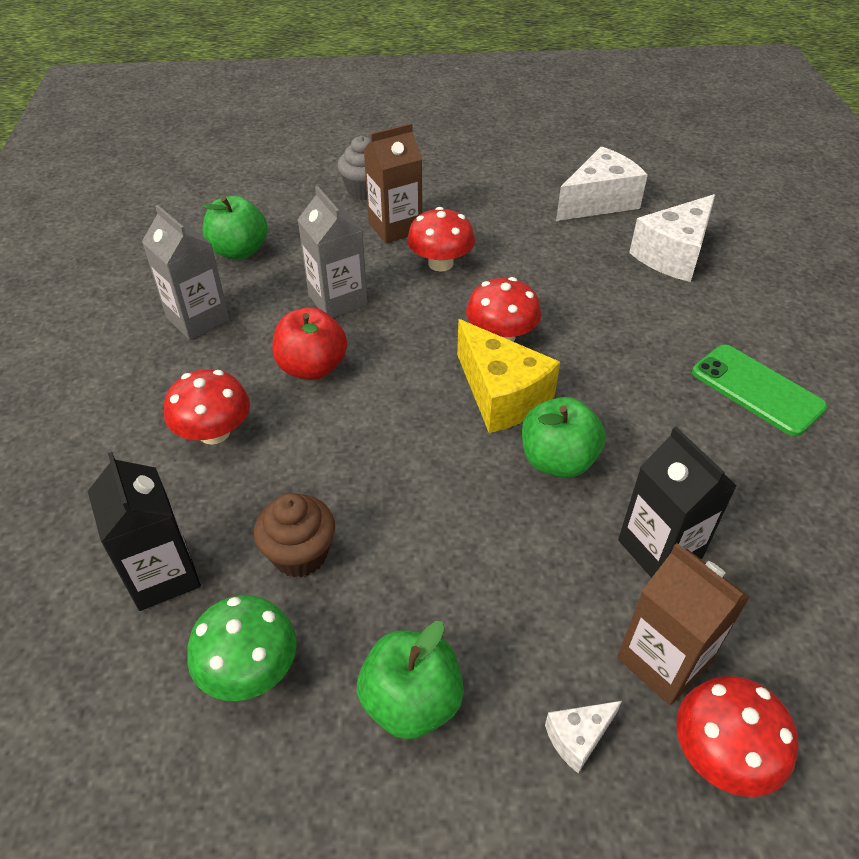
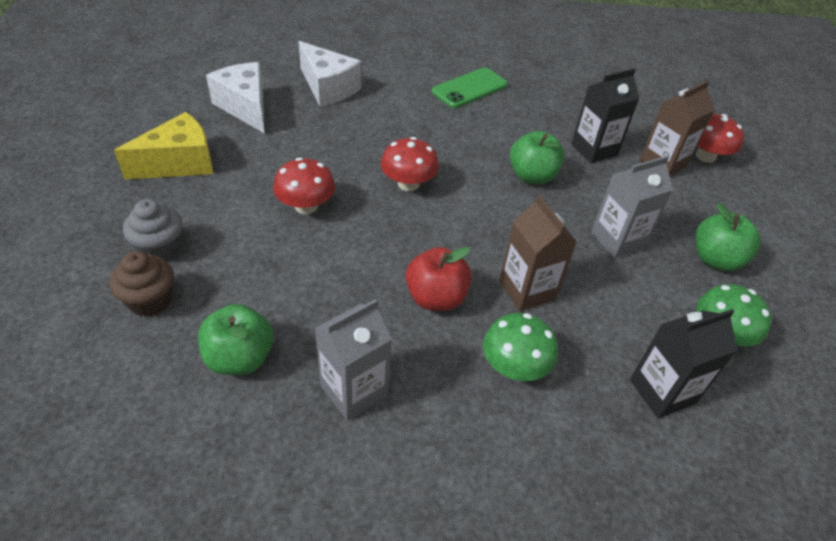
camera: 90 degrees left, 0 degrees up
(214, 432) = (514, 366): red mushroom -> green mushroom
(300, 554) = (628, 308): brown cupcake -> brown cupcake (150, 301)
(337, 300) = (345, 277): grey carton -> grey carton (617, 240)
(395, 227) = (239, 230): brown carton -> brown carton (527, 290)
(501, 395) = (472, 192): yellow cheese -> yellow cheese (179, 163)
(578, 738) = (714, 199): white cheese -> none

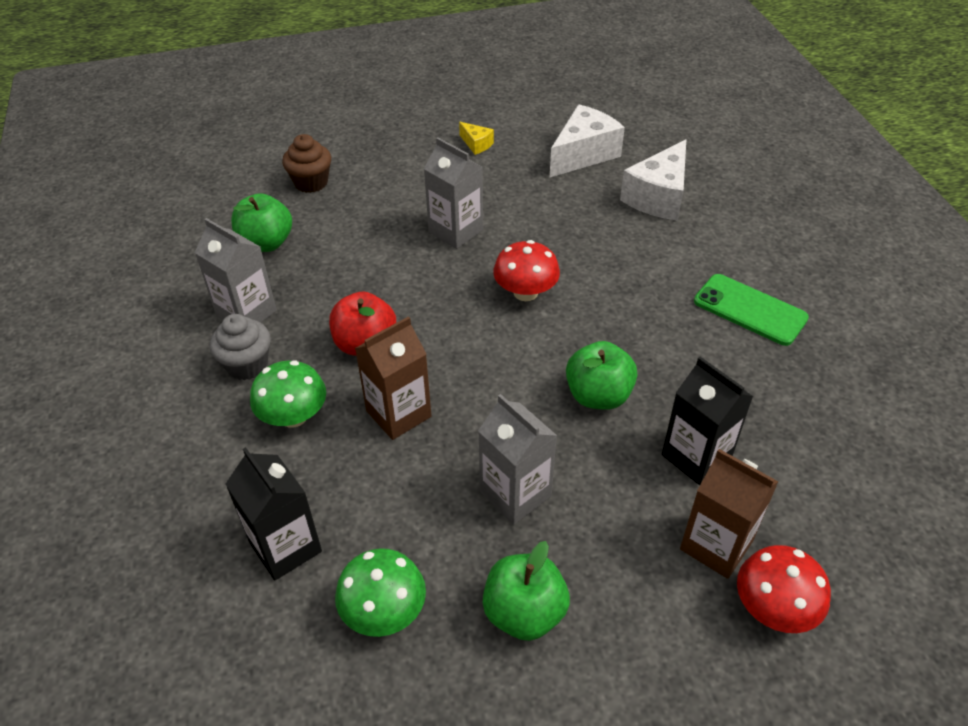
camera: 80 degrees right, 0 degrees up
(160, 248) = (368, 169): grey cupcake -> grey cupcake (247, 365)
(179, 163) = (476, 144): yellow cheese -> yellow cheese, size x0.47
(306, 206) = (456, 231): red mushroom -> grey carton

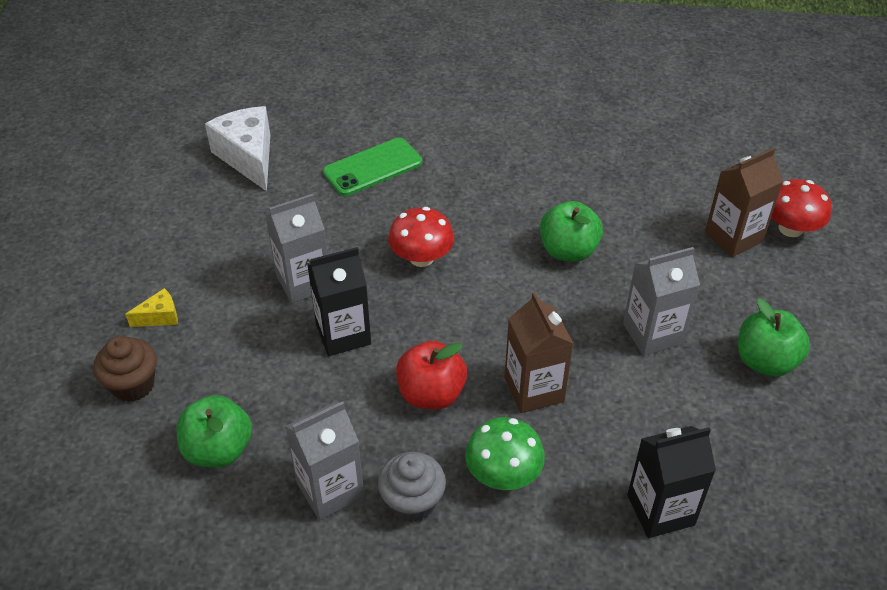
camera: 70 degrees left, 0 degrees up
(384, 611) = (744, 451): green mushroom -> none
(476, 144) = (171, 227): yellow cheese -> yellow cheese (160, 317)
(658, 197) = (345, 132): white cheese -> none
(696, 456) = (651, 218): black carton -> black carton (343, 334)
(750, 310) = (514, 133): green phone -> green phone (373, 167)

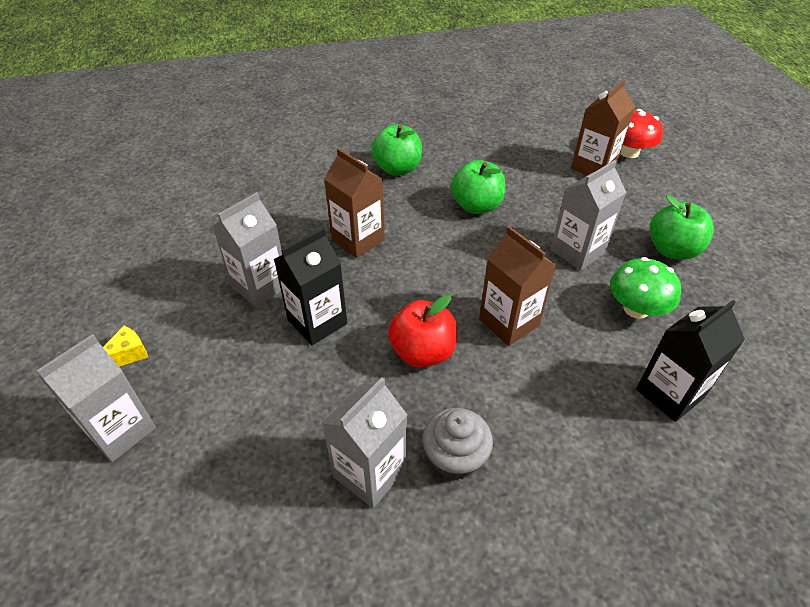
camera: 20 degrees left, 0 degrees up
(133, 385) = (120, 430): brown cupcake -> grey carton
(218, 450) = (238, 469): green apple -> green apple (397, 168)
(248, 157) = (165, 196): white cheese -> none
(373, 167) = (282, 180): green phone -> none
(421, 257) = (358, 240): red mushroom -> brown carton
(503, 474) = (522, 404): green mushroom -> green mushroom (636, 309)

